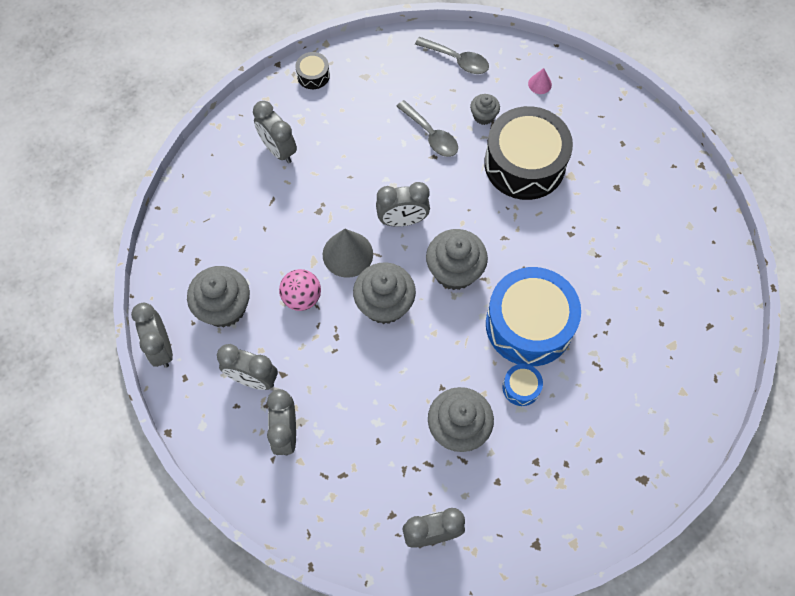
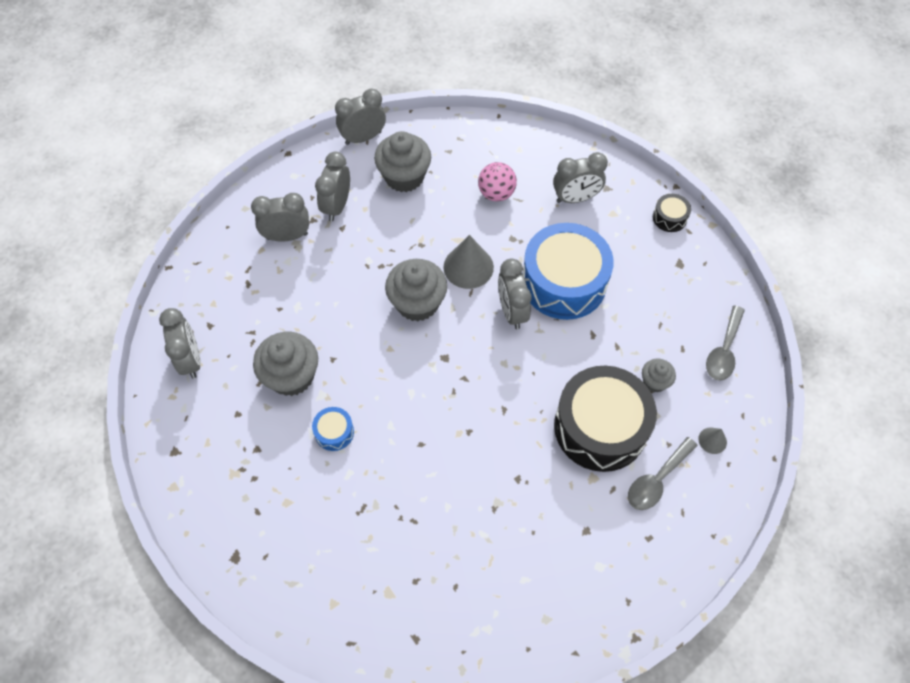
camera: 85 degrees right, 5 degrees down
(278, 150) = (575, 198): grey clock -> grey clock turned 150 degrees counterclockwise
(302, 297) = (419, 234): pink ball -> pink ball (496, 193)
(431, 135) = (619, 330): grey spoon -> grey spoon (657, 480)
(454, 271) = (459, 363): grey cupcake -> none
(529, 324) = (404, 438): blue drum -> blue drum (564, 282)
(539, 84) = (712, 440): pink cone -> grey cone

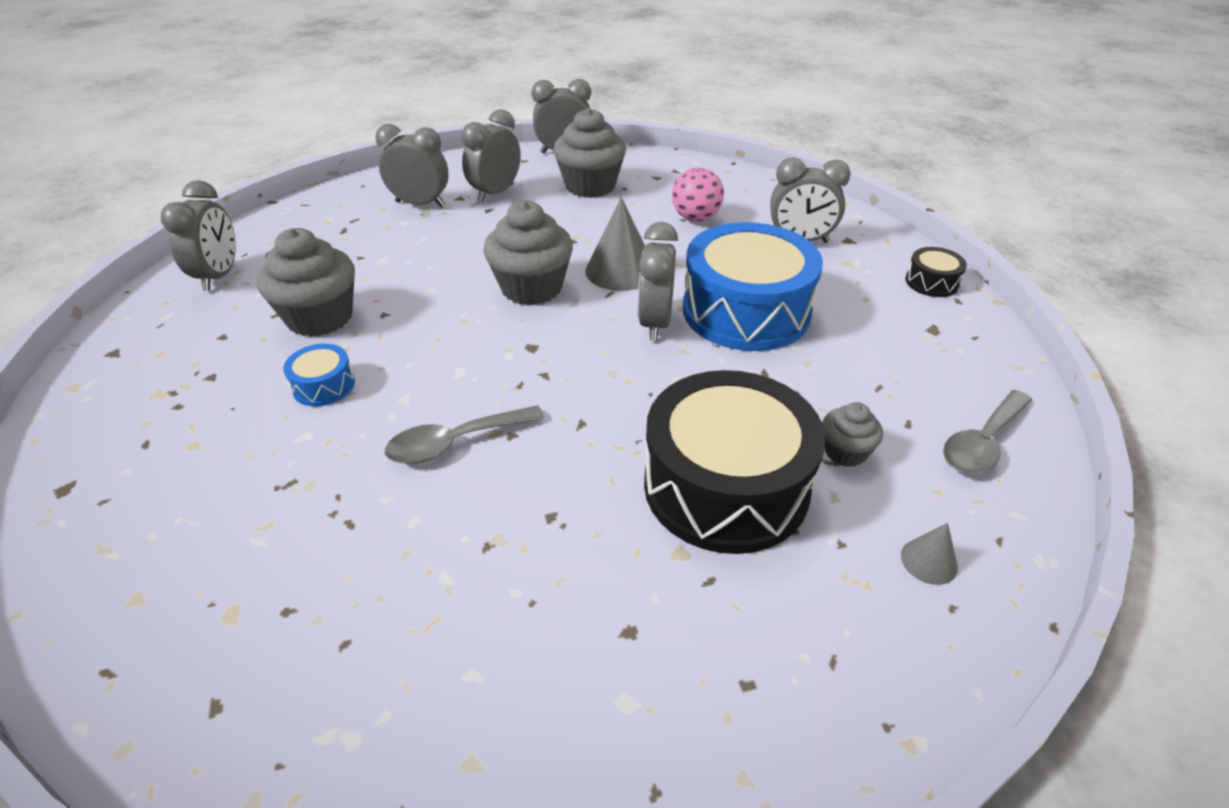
camera: 20 degrees right, 20 degrees down
(657, 480) = (799, 591): grey spoon -> grey spoon (455, 442)

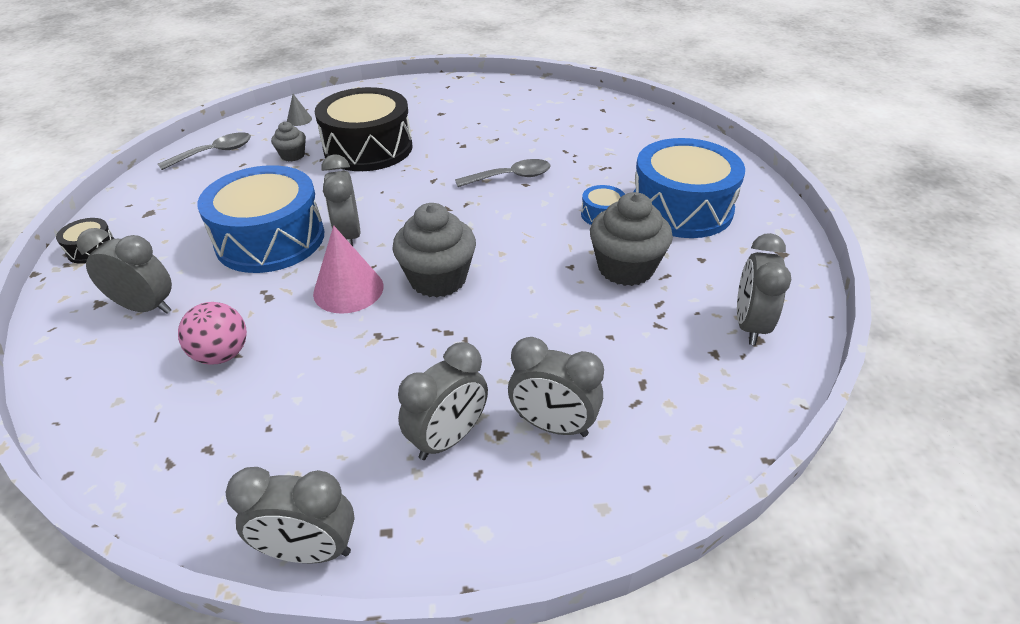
camera: 170 degrees left, 0 degrees up
(200, 409) = (681, 208): none -> blue drum
(590, 186) = (312, 438): grey cupcake -> none
(620, 270) = (348, 289): grey cone -> pink cone
(655, 323) = (349, 236): grey clock -> grey clock turned 150 degrees clockwise

